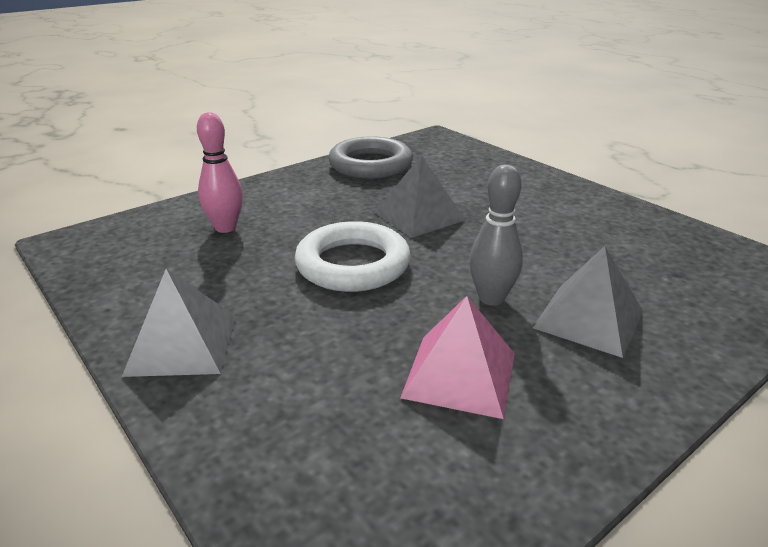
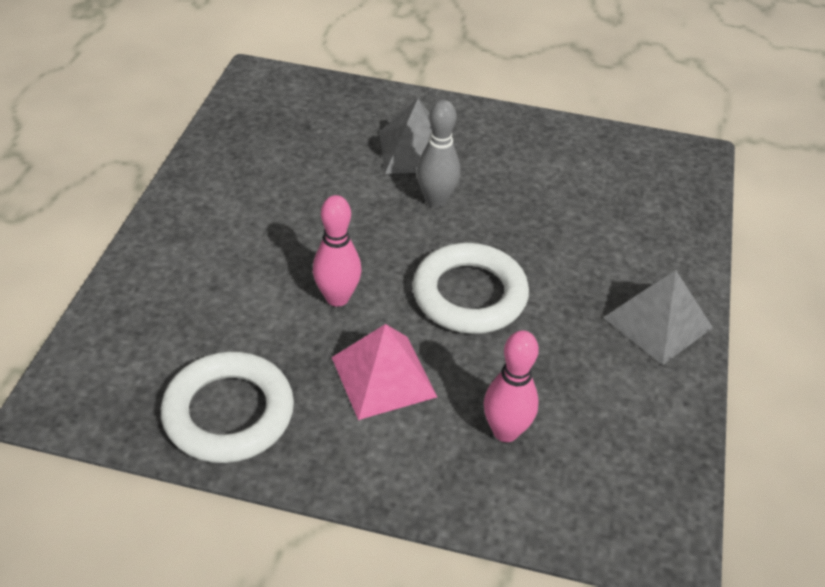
camera: 130 degrees left, 15 degrees up
(370, 165) = (228, 413): grey ring -> white ring
(419, 216) = (337, 298): grey pyramid -> pink bowling pin
(459, 374) = (532, 184): pink pyramid -> pink pyramid (383, 377)

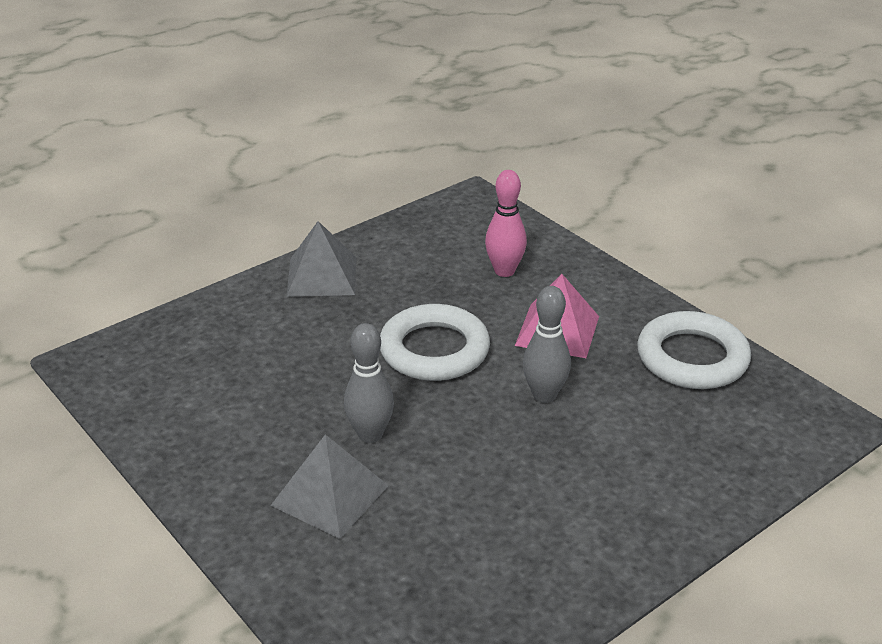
camera: 140 degrees left, 10 degrees down
(337, 298) = (544, 395): pink bowling pin -> grey bowling pin

